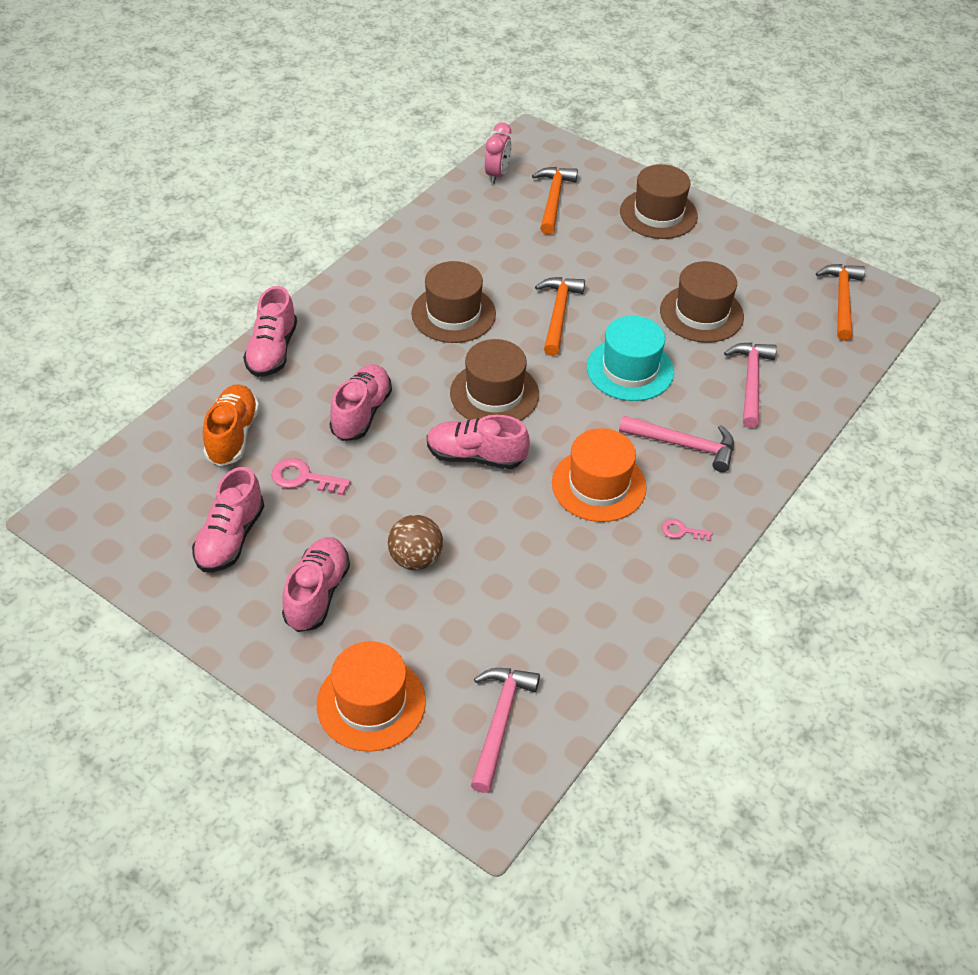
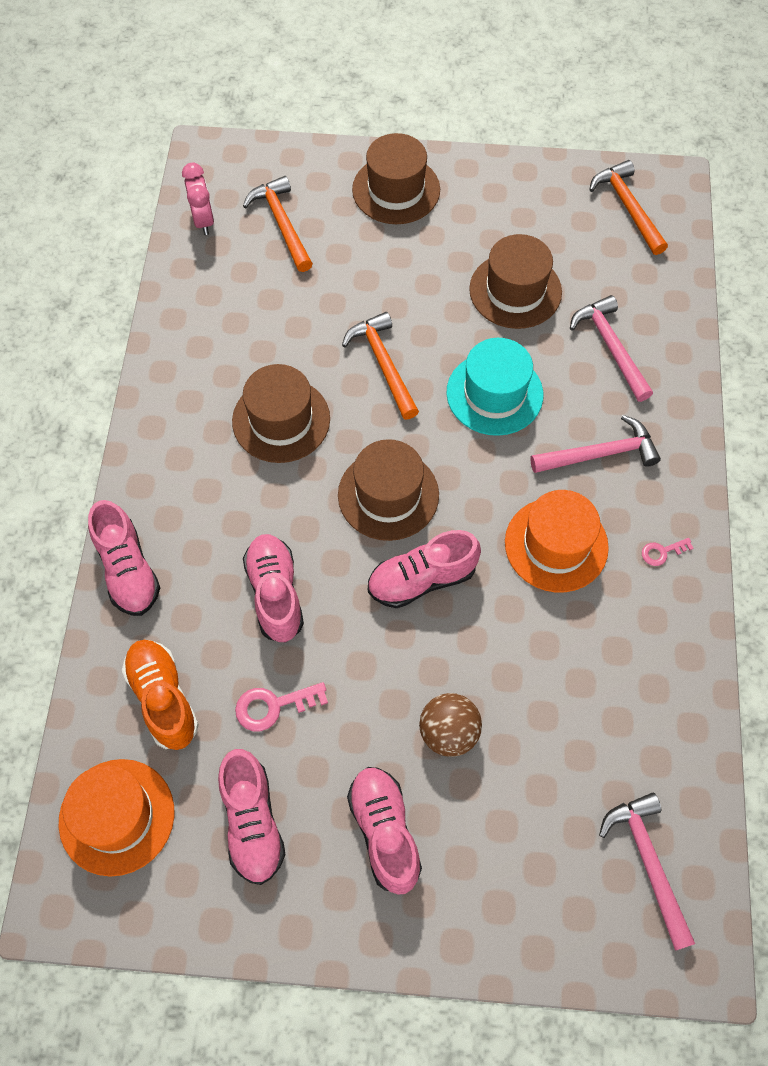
camera: 30 degrees left, 15 degrees up
(371, 703) = (521, 920): orange hat -> orange hat (117, 816)

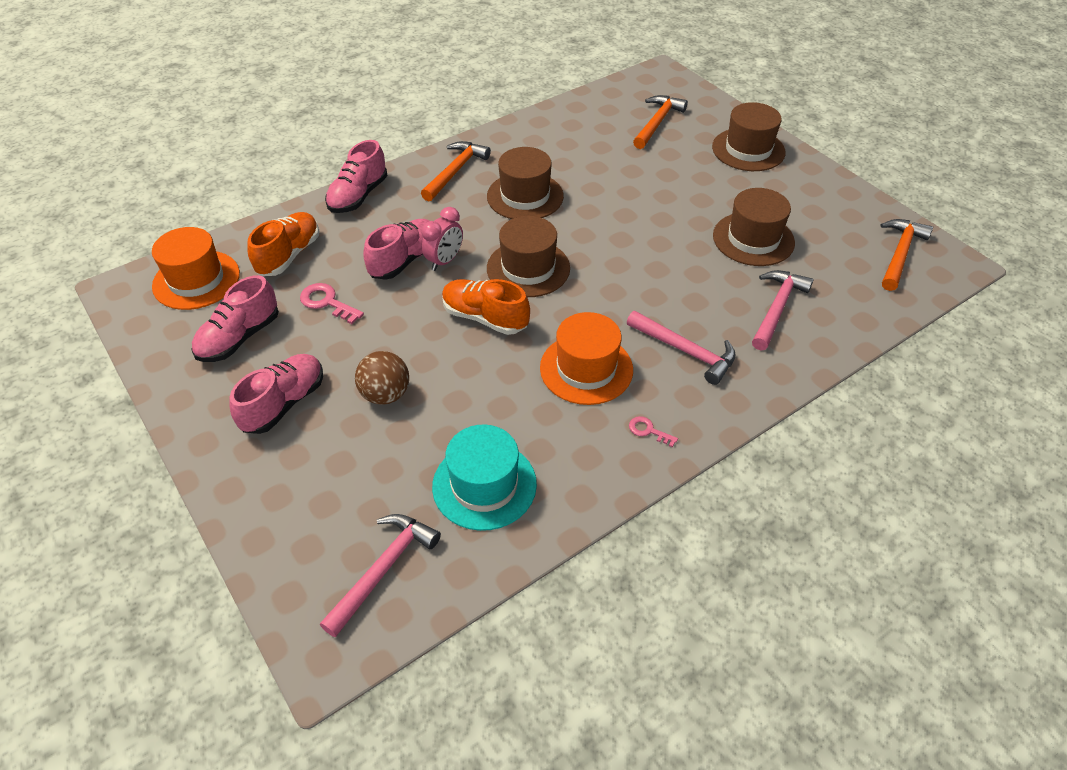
camera: 50 degrees right, 15 degrees down
(203, 220) = (617, 96): pink clock -> pink clock (444, 261)
(383, 364) = (618, 214): orange hammer -> orange hammer (455, 171)
(422, 579) = (485, 317): pink shoe -> orange shoe
(494, 394) = (663, 273): turquoise hat -> turquoise hat (484, 485)

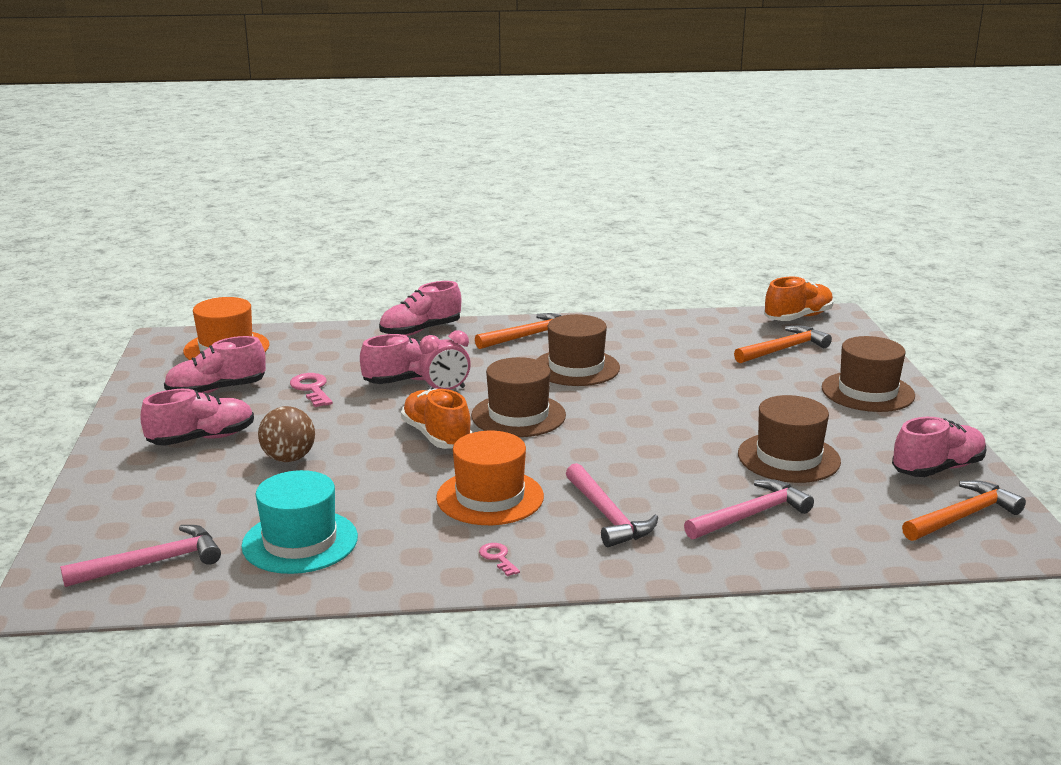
camera: 30 degrees right, 25 degrees down
(289, 255) = (317, 352): orange shoe -> orange shoe (798, 317)
(850, 213) = (937, 469): none -> pink shoe

